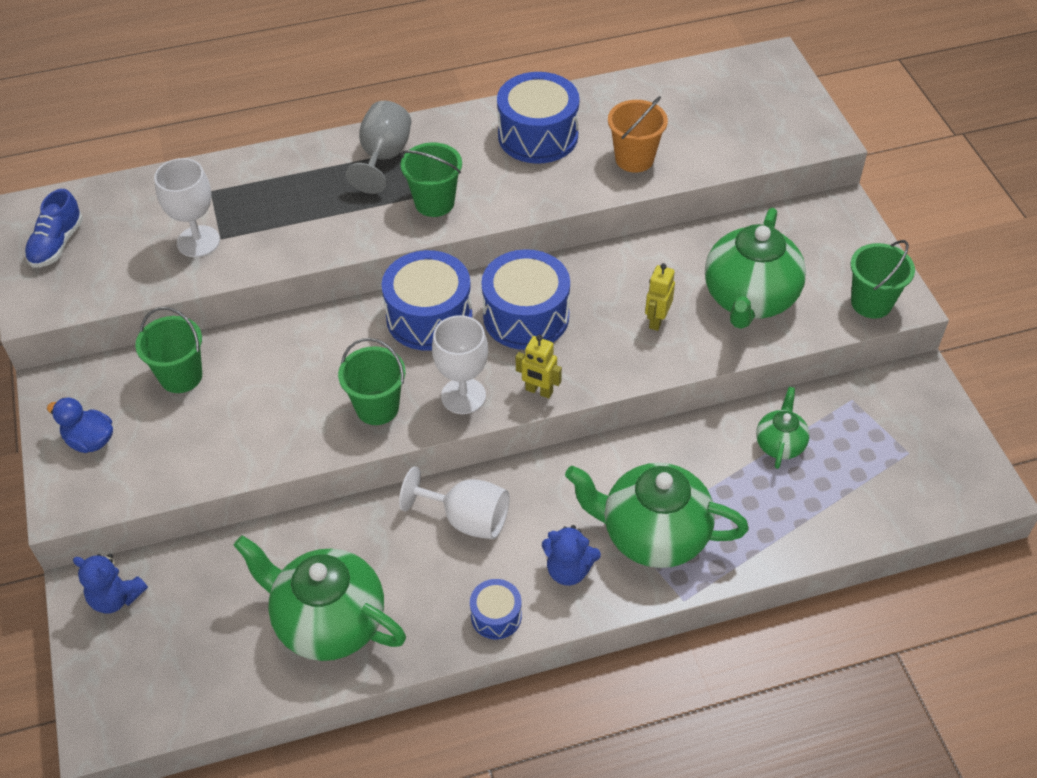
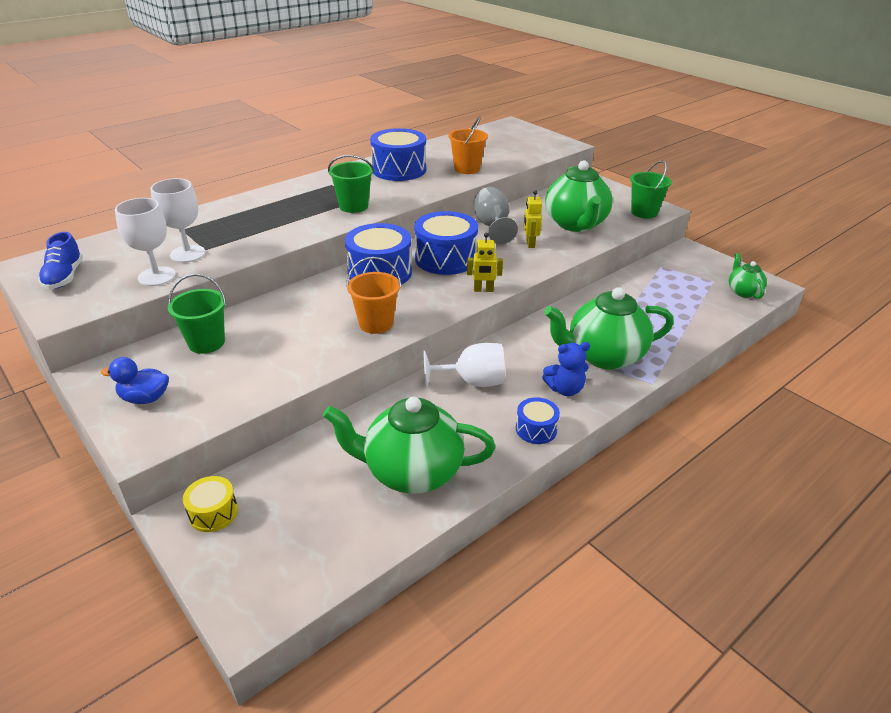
camera: 25 degrees left, 15 degrees down
(116, 597) = (213, 513): blue teddy bear -> yellow drum
(377, 407) = (376, 324): green bucket -> orange bucket
(383, 157) = (302, 194): grey goblet -> grey goblet (492, 226)
(463, 396) = (434, 304): white goblet -> white goblet (156, 276)
(780, 444) = (639, 294): green teapot -> green teapot (743, 291)

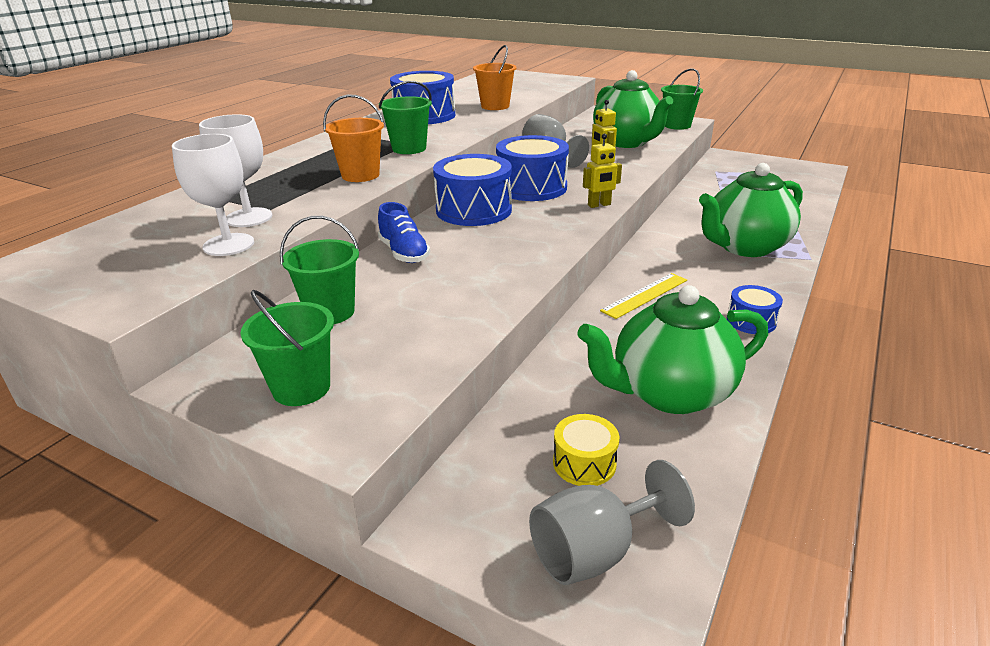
camera: 20 degrees left, 5 degrees down
(64, 277) = (90, 269): blue shoe -> blue shoe (404, 253)
(145, 398) = (301, 388): blue duck -> green bucket
(213, 513) = (476, 506): yellow drum -> yellow drum (584, 463)
(258, 568) = (594, 551): none -> grey goblet
(376, 324) = (518, 253): orange bucket -> orange bucket (360, 175)
(473, 382) = (645, 295): white goblet -> yellow ruler
(565, 389) = (740, 281): blue teddy bear -> none
(743, 291) = (804, 176): green teapot -> none

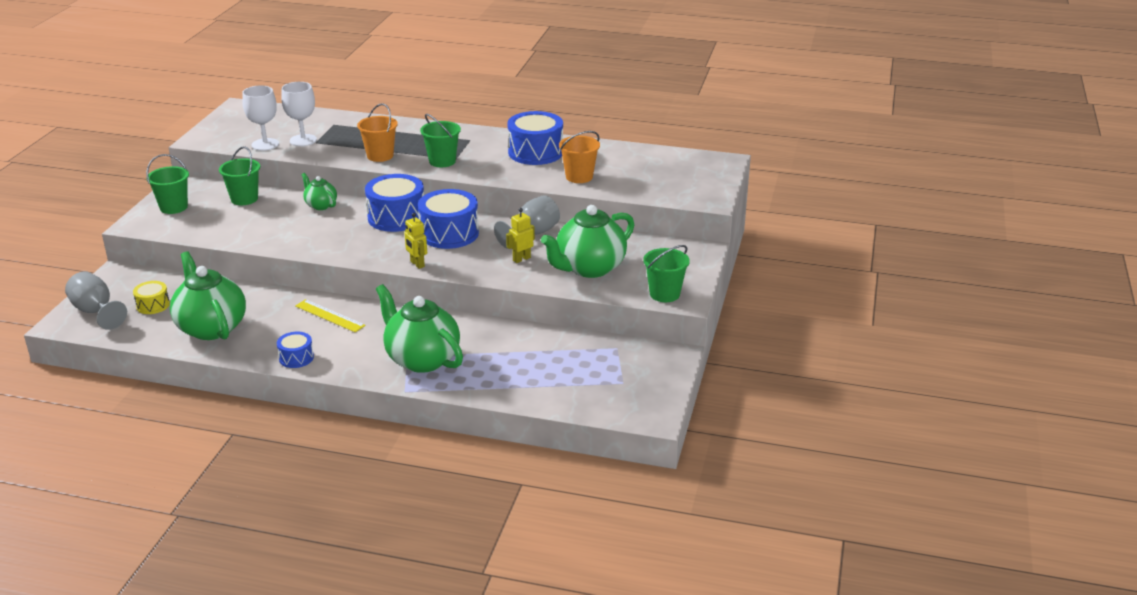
camera: 75 degrees right, 0 degrees up
(404, 253) = (320, 205): blue shoe -> green teapot

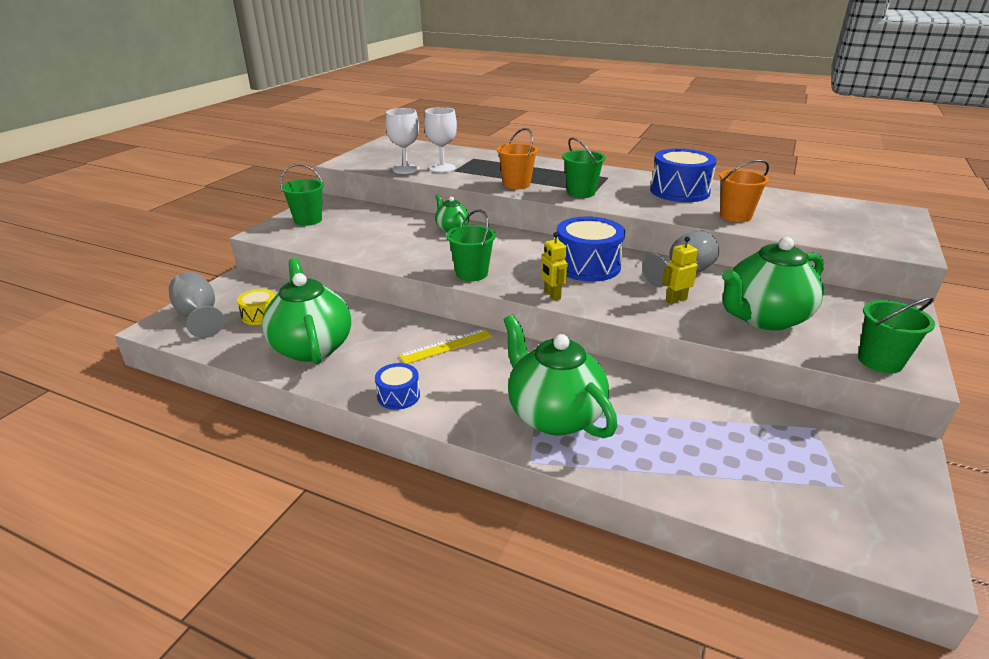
camera: 10 degrees right, 0 degrees up
(244, 199) = (378, 218): green bucket -> green bucket (471, 273)
(329, 316) = (446, 346): yellow ruler -> yellow ruler turned 75 degrees counterclockwise
(396, 217) = (529, 245): blue drum -> none

